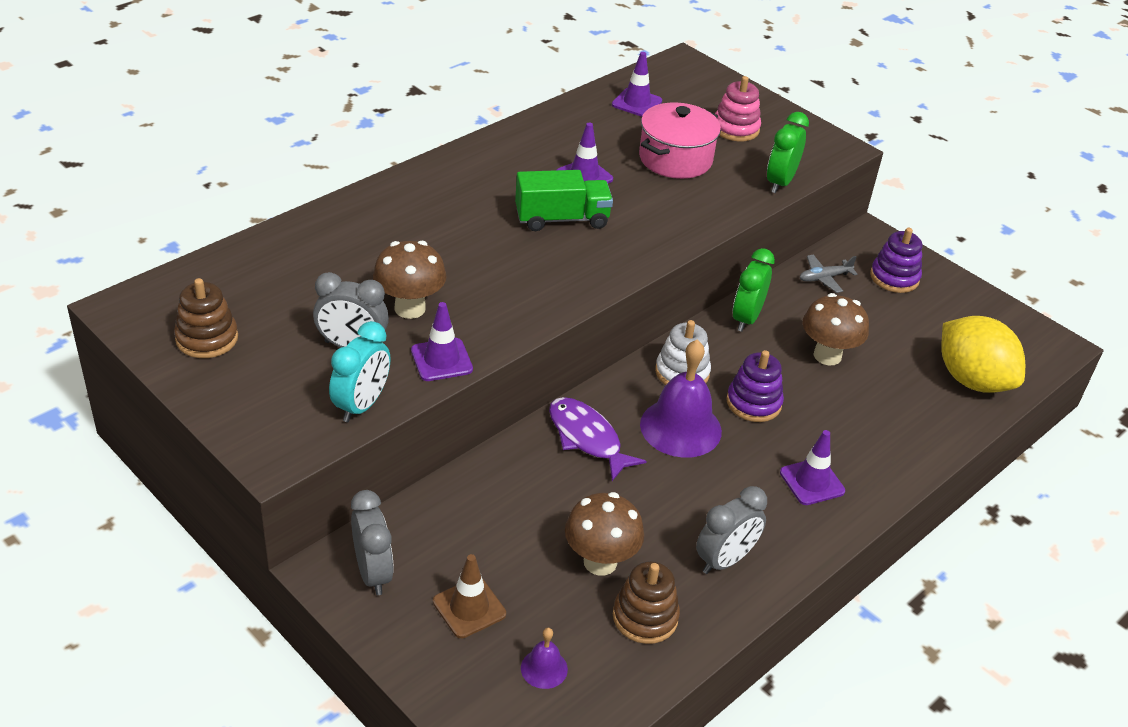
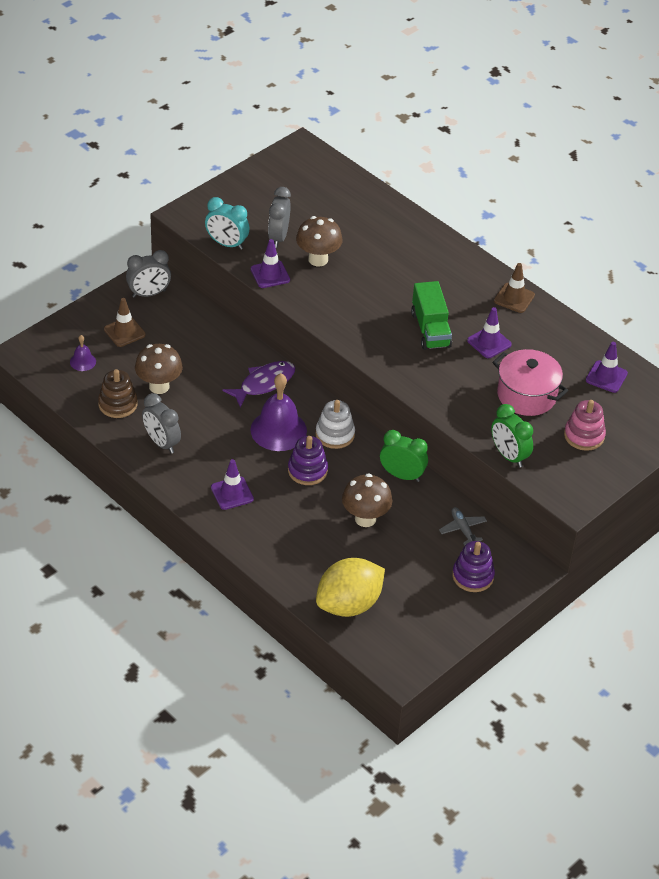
camera: 90 degrees right, 5 degrees up
(207, 338) = (278, 180): brown stacking toy -> none
(500, 149) = (514, 298): none -> brown traffic cone
(780, 182) = (509, 456): green clock -> green clock turned 150 degrees counterclockwise

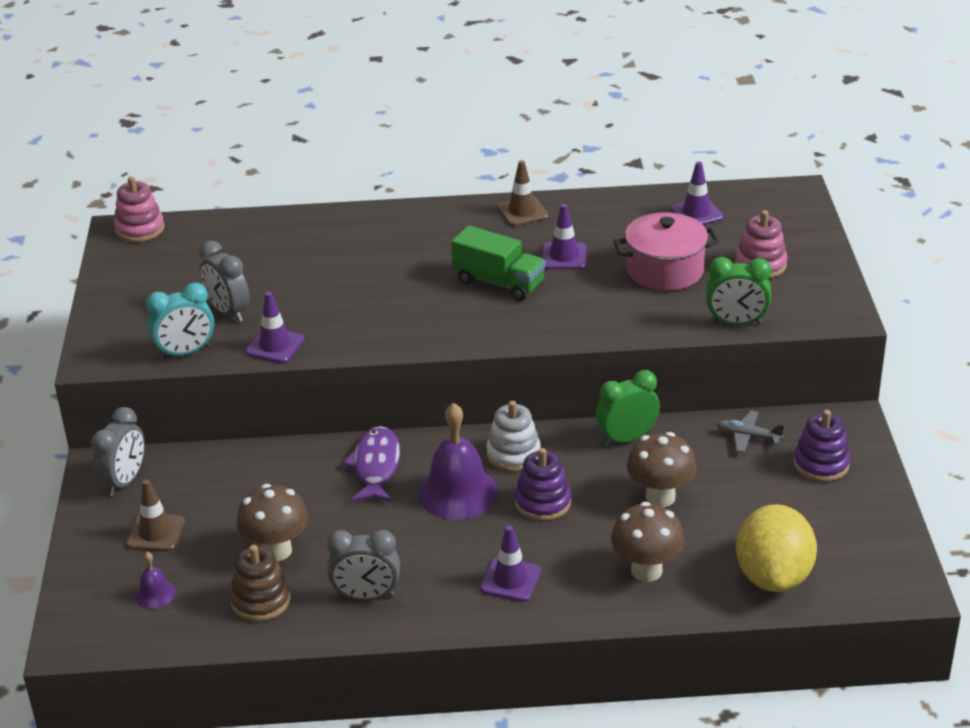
camera: 45 degrees left, 10 degrees down
(311, 153) = (140, 229): none -> pink stacking toy
(318, 259) = (299, 303): brown mushroom -> brown mushroom (646, 570)

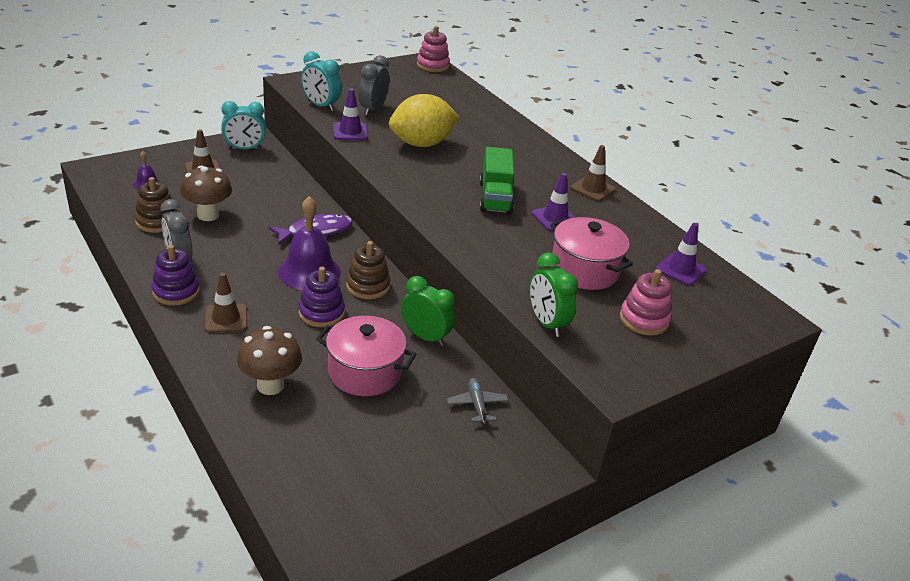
camera: 55 degrees right, 0 degrees up
(124, 481) = (244, 148): grey clock -> turquoise clock
(510, 580) = (226, 319): purple traffic cone -> brown traffic cone
(513, 454) = (368, 286): white stacking toy -> brown stacking toy
(660, 497) = (365, 372): brown mushroom -> pink pot
(773, 576) = (300, 464): yellow lemon -> yellow lemon (421, 144)
(821, 464) = (472, 460): purple stacking toy -> purple stacking toy (176, 291)

